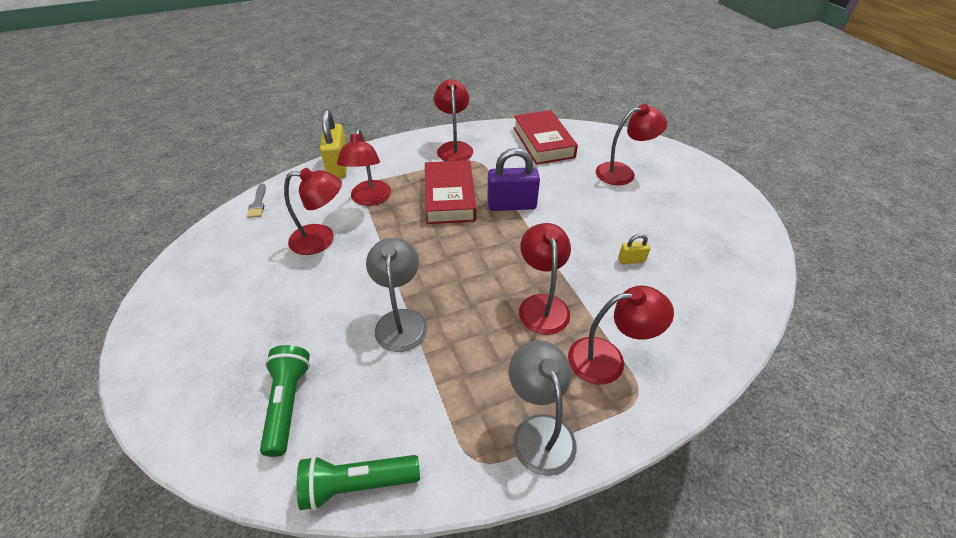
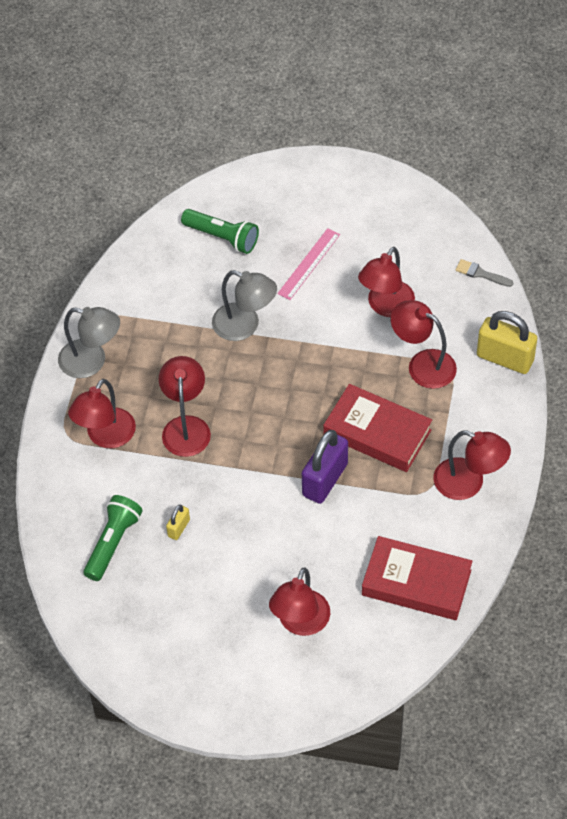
camera: 125 degrees right, 10 degrees up
(295, 310) = (309, 264): none -> pink ruler
(357, 485) = (136, 255): green flashlight -> green flashlight (113, 542)
(542, 305) = (186, 427): red lamp -> red lamp turned 120 degrees counterclockwise

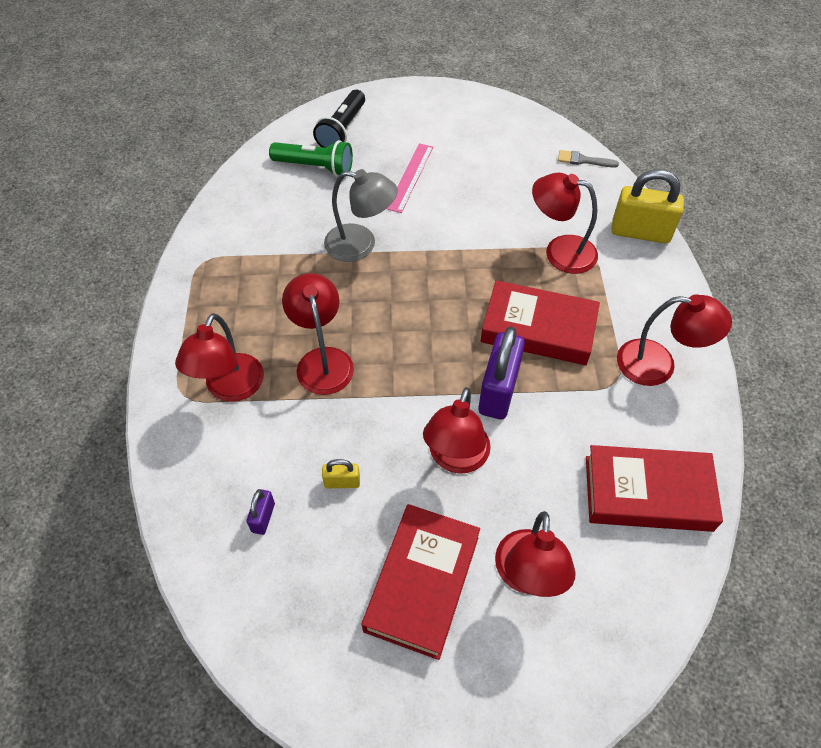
camera: 15 degrees left, 0 degrees up
(92, 361) = (199, 308): grey lamp -> none
(113, 542) = (263, 517): green flashlight -> purple padlock
(178, 528) = (342, 482): yellow padlock -> yellow padlock turned 75 degrees clockwise
(220, 612) = (422, 583): none -> red book
(258, 200) = (342, 130): none -> black flashlight
(386, 306) = (501, 203): red lamp -> red lamp (455, 458)

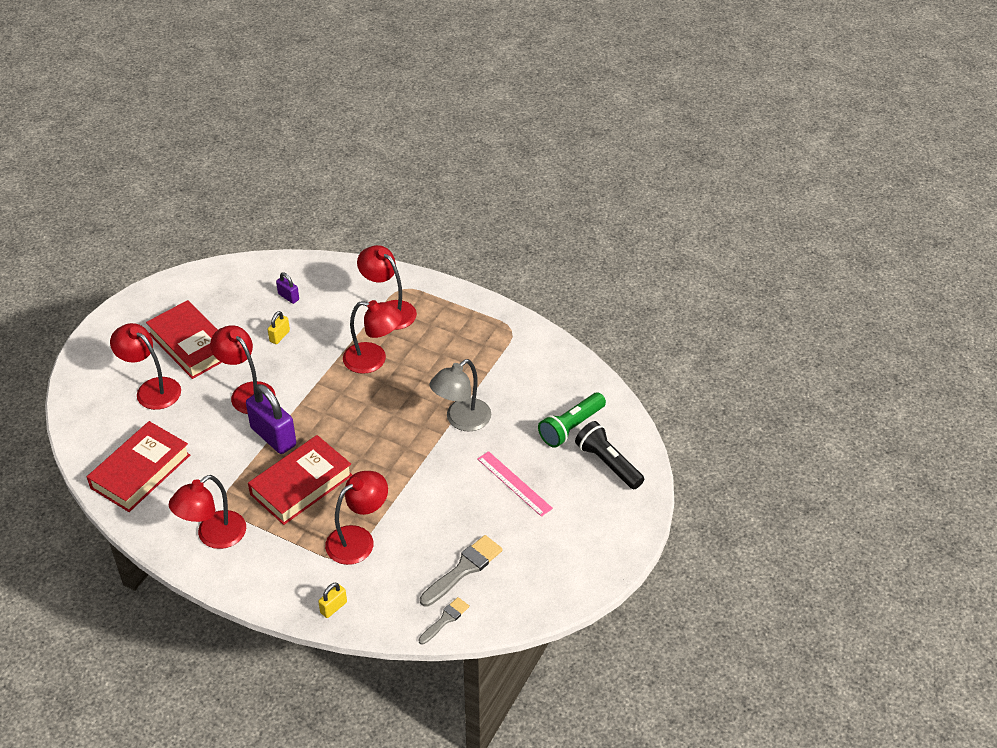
camera: 120 degrees right, 10 degrees down
(527, 170) = (464, 569): none -> grey brush
(640, 232) = (333, 607): yellow padlock -> yellow padlock, size x0.48

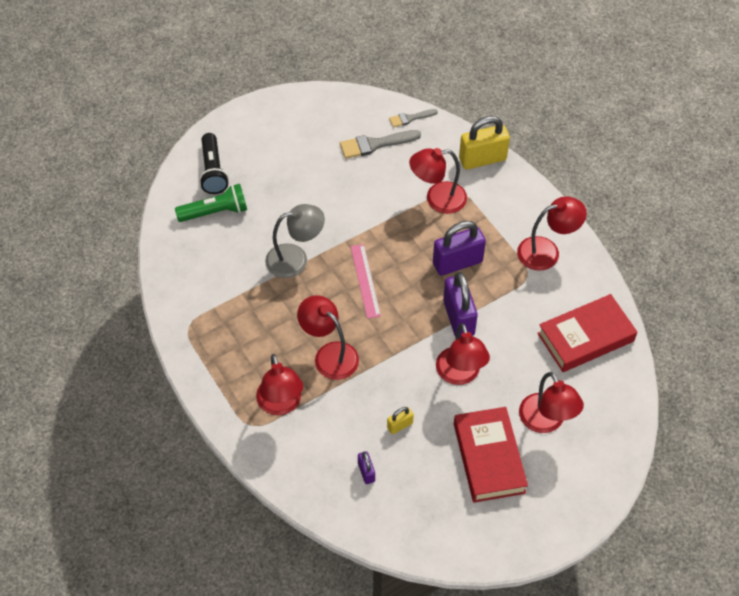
camera: 150 degrees left, 10 degrees up
(301, 485) = (457, 263): red book -> purple padlock
(333, 607) = (482, 159): yellow padlock -> yellow padlock, size x2.06
(514, 483) = (294, 188): pink ruler -> pink ruler (365, 280)

